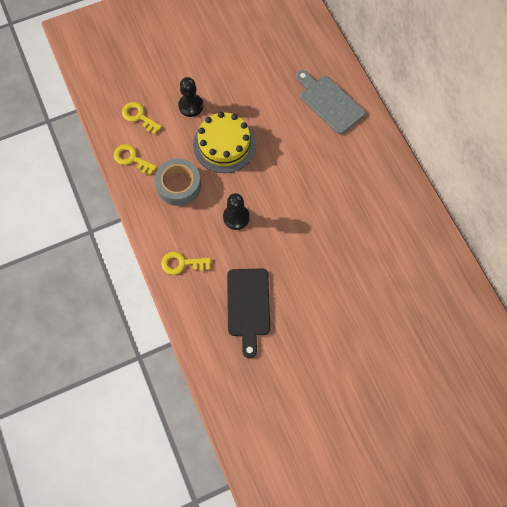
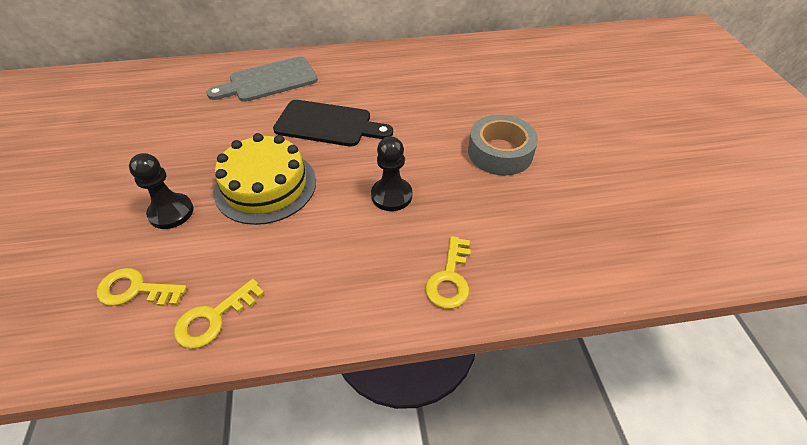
camera: 75 degrees left, 20 degrees down
(139, 116) = (135, 290): yellow key -> yellow key turned 45 degrees clockwise
(178, 185) = (305, 256): grey tape -> grey tape (500, 152)
(248, 306) = (537, 209): black cutting board -> black cutting board (328, 124)

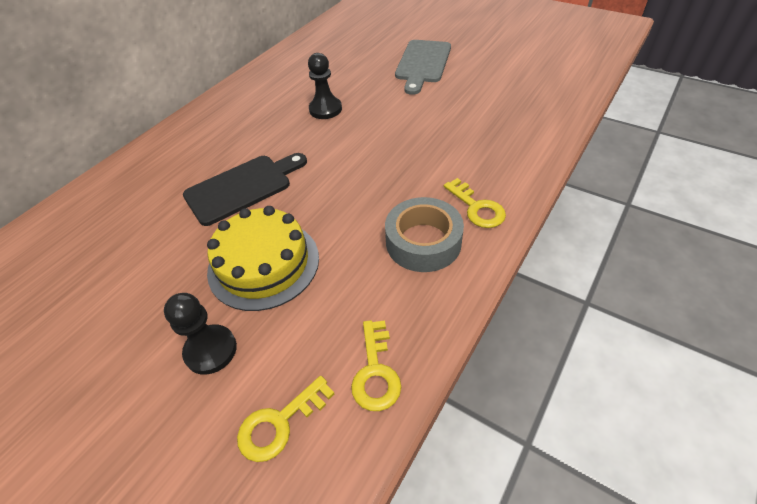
camera: 45 degrees left, 0 degrees up
(269, 81) = (129, 195): grey cutting board -> grey cutting board (423, 64)
(391, 195) = (368, 194): black pawn -> black pawn (325, 109)
(500, 152) = (393, 119): grey tape -> grey tape (423, 242)

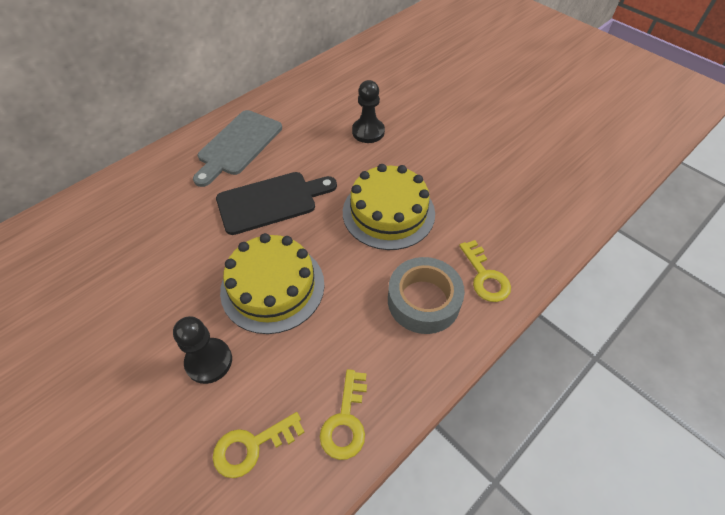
camera: 10 degrees right, 5 degrees up
(365, 173) = (388, 212): none -> yellow cake
(423, 64) = (478, 98): grey cutting board -> grey cutting board (238, 145)

